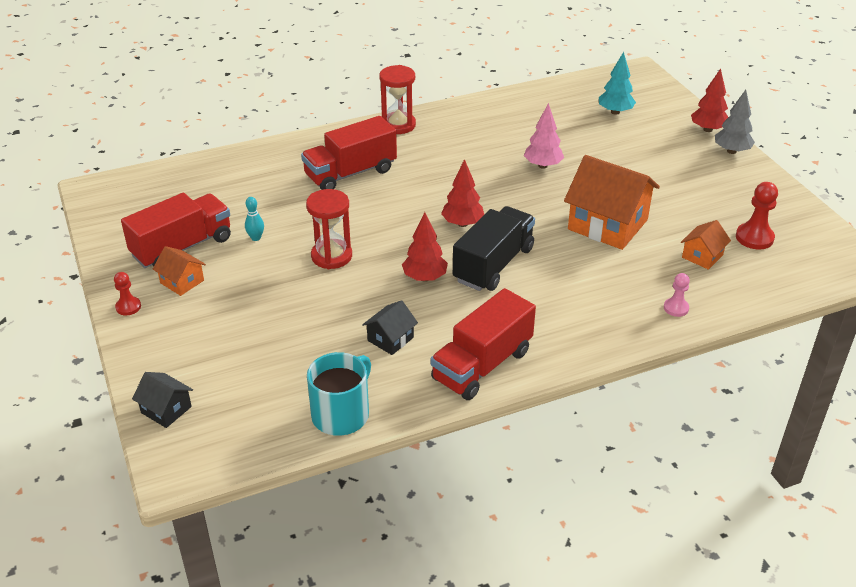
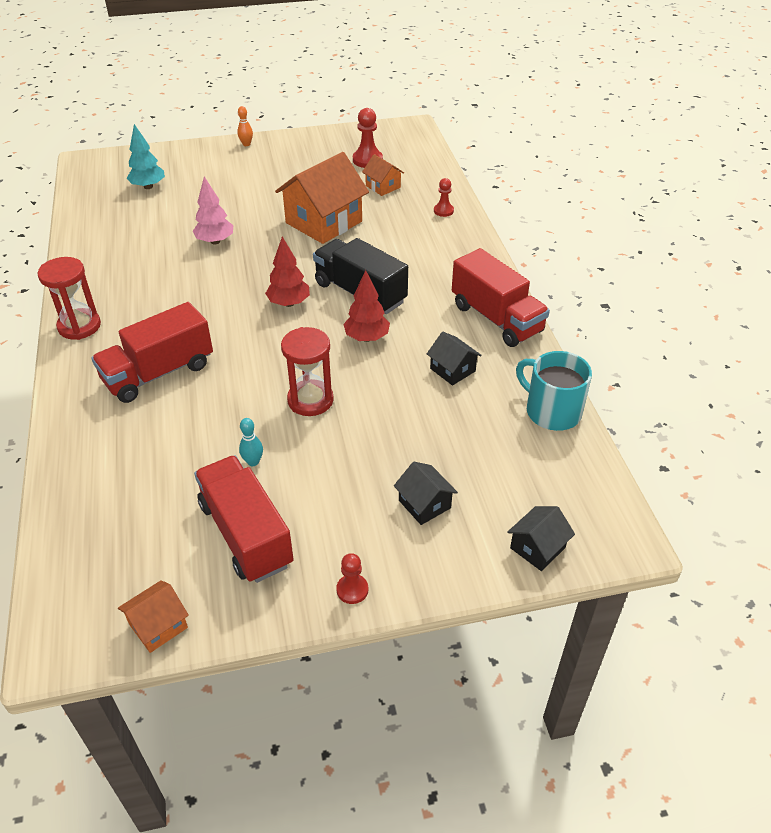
camera: 80 degrees left, 5 degrees up
(182, 282) = (316, 534): orange house -> orange house (158, 625)
(214, 336) = (424, 504): none -> black house
(350, 173) = (158, 373): red truck -> red truck turned 75 degrees clockwise
(676, 308) = (443, 211): pink pawn -> red pawn
(708, 129) = (207, 148): red tree -> none
(731, 151) = (246, 144): grey tree -> orange bowling pin

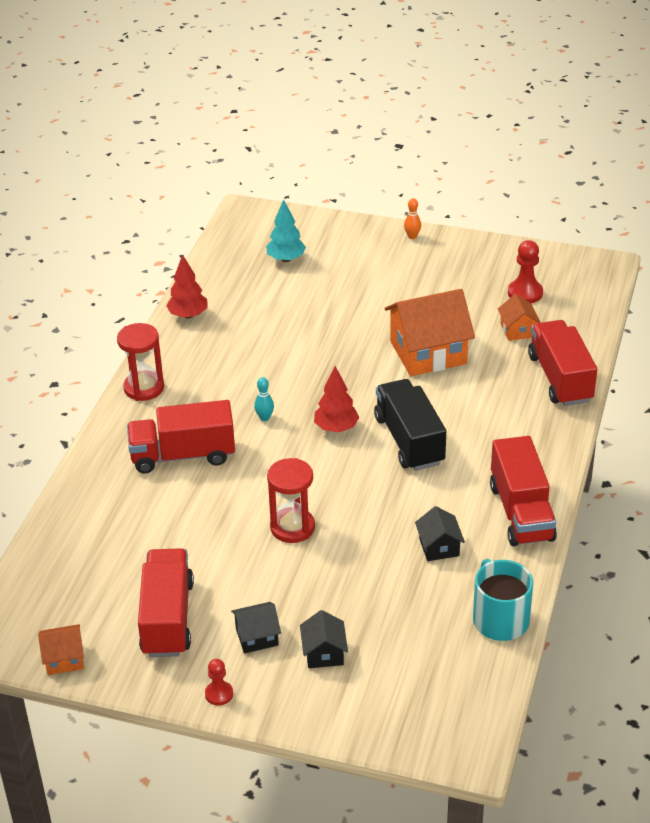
camera: 30 degrees right, 5 degrees down
(215, 241) = (311, 340): pink tree -> none
(253, 462) = (210, 562): turquoise bowling pin -> turquoise bowling pin (264, 418)
(366, 338) = (383, 487): red tree -> red tree (188, 315)
(443, 211) = (560, 378): red pawn -> red truck
(537, 548) = (390, 726): black house -> black house (257, 637)

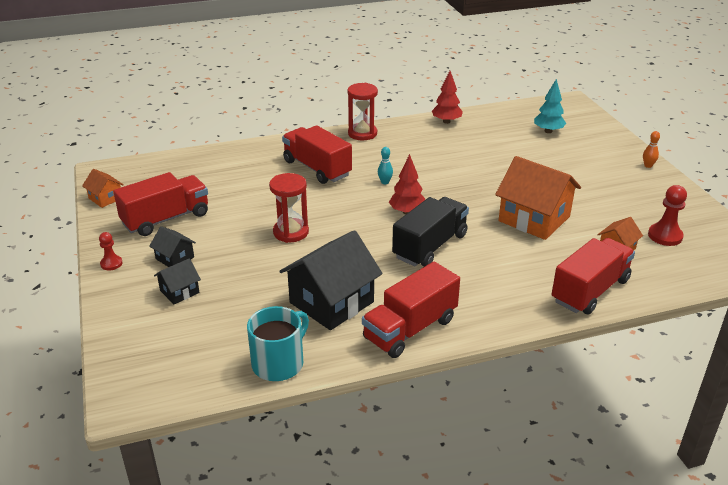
camera: 55 degrees right, 5 degrees down
(439, 547) = (331, 302): black house -> black house, size x2.06

